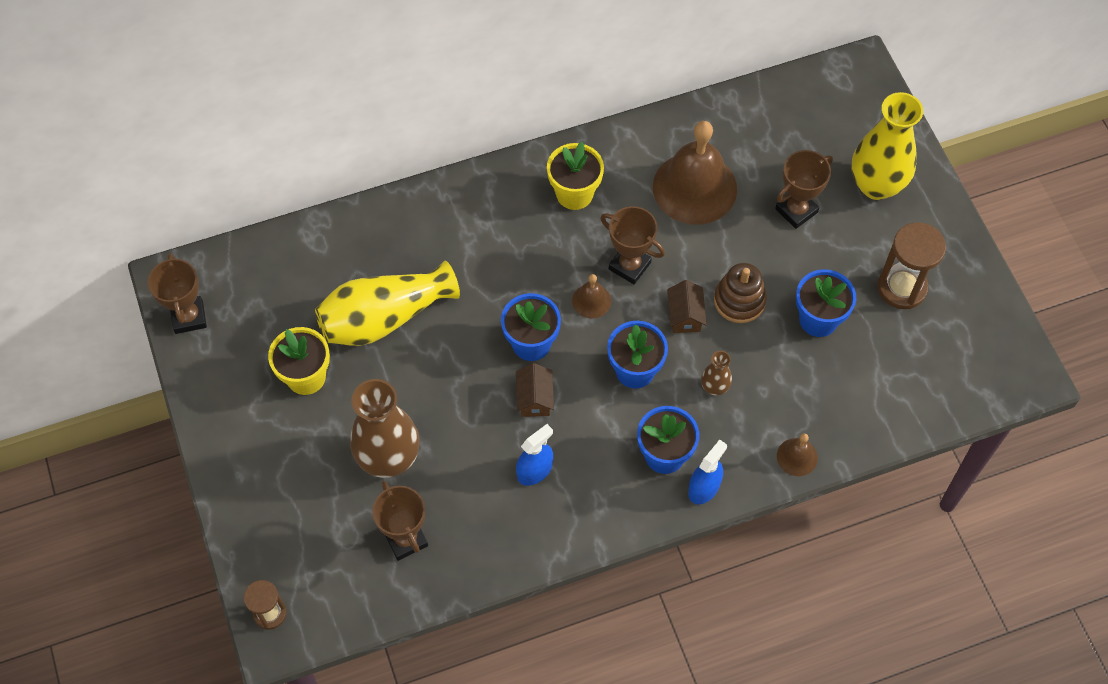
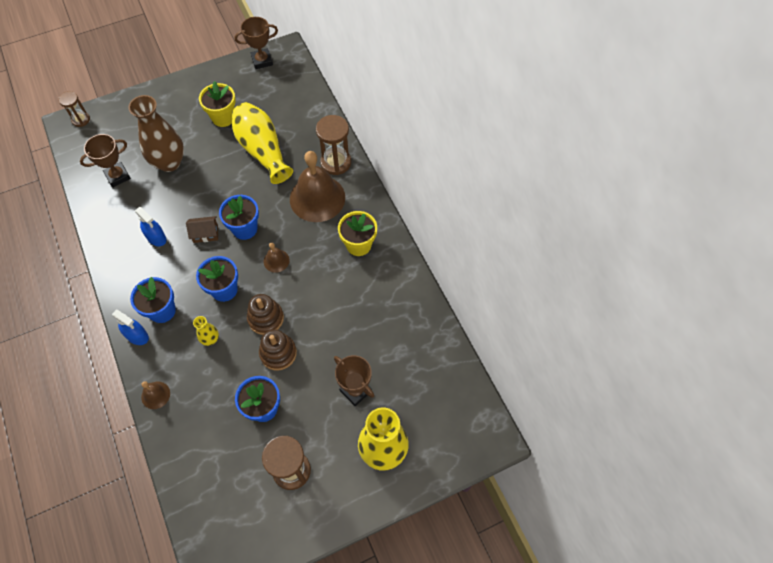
camera: 85 degrees right, 0 degrees up
(423, 215) = (336, 162): none -> brown hourglass
(629, 266) = (304, 282): brown trophy -> none
(685, 315) = (266, 318): brown house -> brown stacking toy
(694, 188) = (369, 320): brown bell -> brown bell (317, 198)
(714, 387) = (210, 339): brown vase -> yellow vase

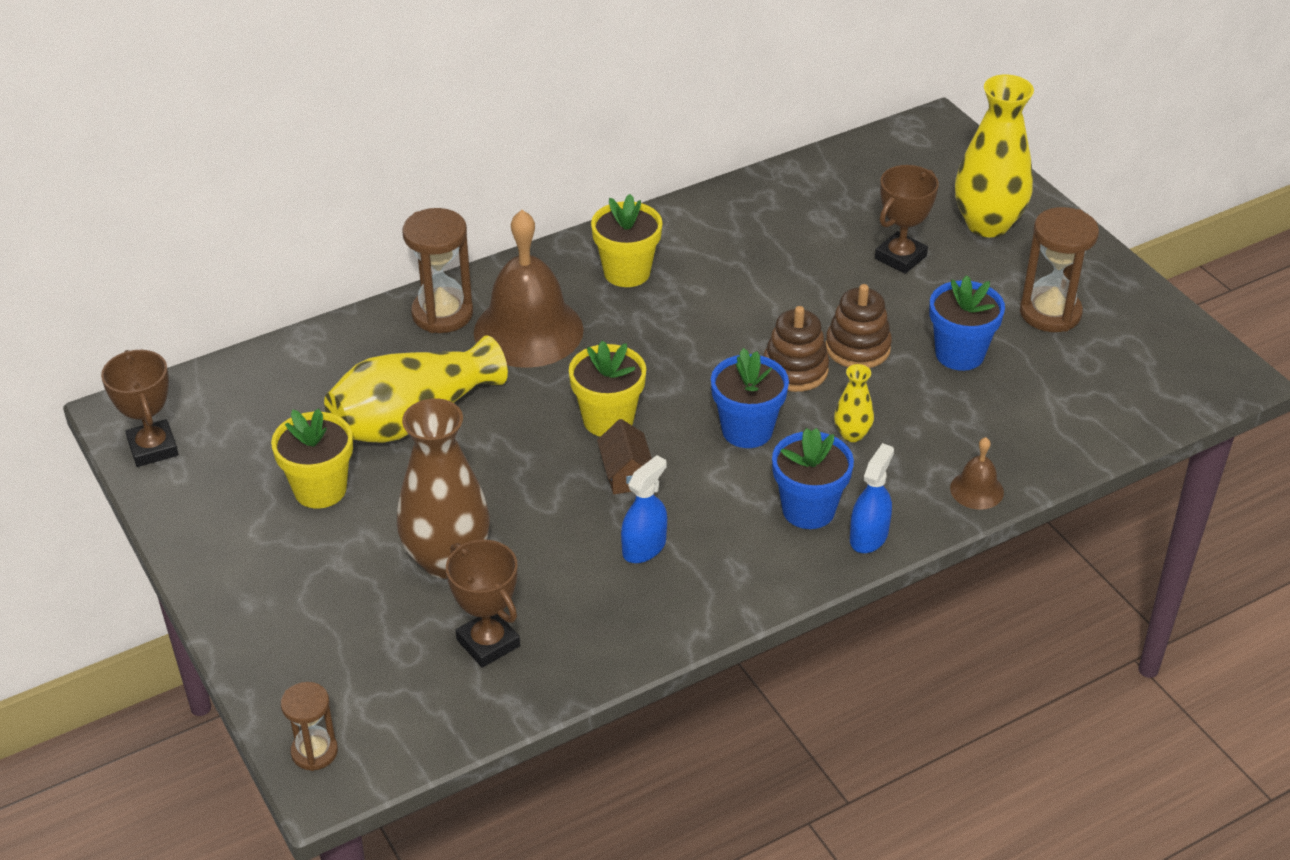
camera: 95 degrees left, 20 degrees down
(245, 229) = (608, 420): blue flower pot -> yellow flower pot
(276, 260) = (674, 370): brown bell -> none

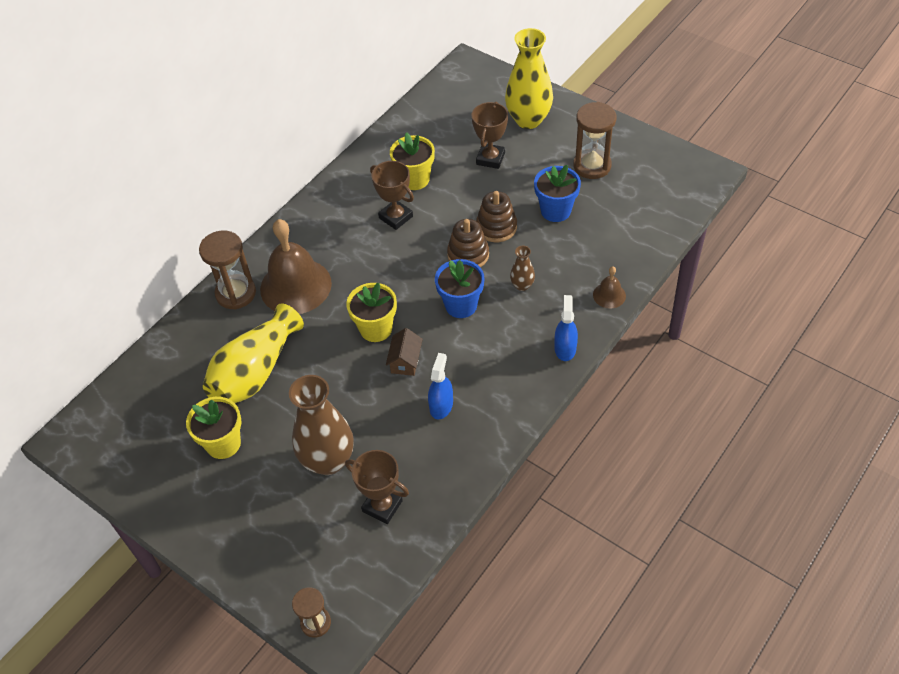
camera: 20 degrees left, 10 degrees up
(153, 448) = (99, 456): brown trophy -> brown trophy (396, 217)
(626, 474) = (405, 361): brown house -> brown house turned 45 degrees clockwise
(627, 272) = (335, 225): yellow flower pot -> yellow flower pot (415, 179)
(808, 510) = (522, 344): blue flower pot -> none
(852, 434) = (522, 285): yellow vase -> brown vase

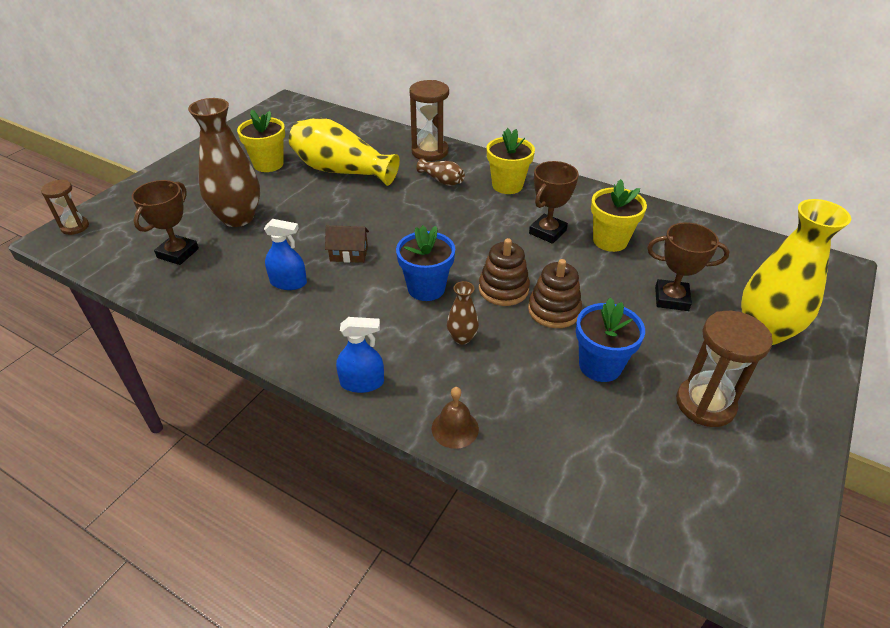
camera: 80 degrees right, 10 degrees down
(295, 286) = (442, 180): brown bell -> brown vase
(376, 329) = (391, 231): yellow flower pot -> yellow flower pot (507, 185)

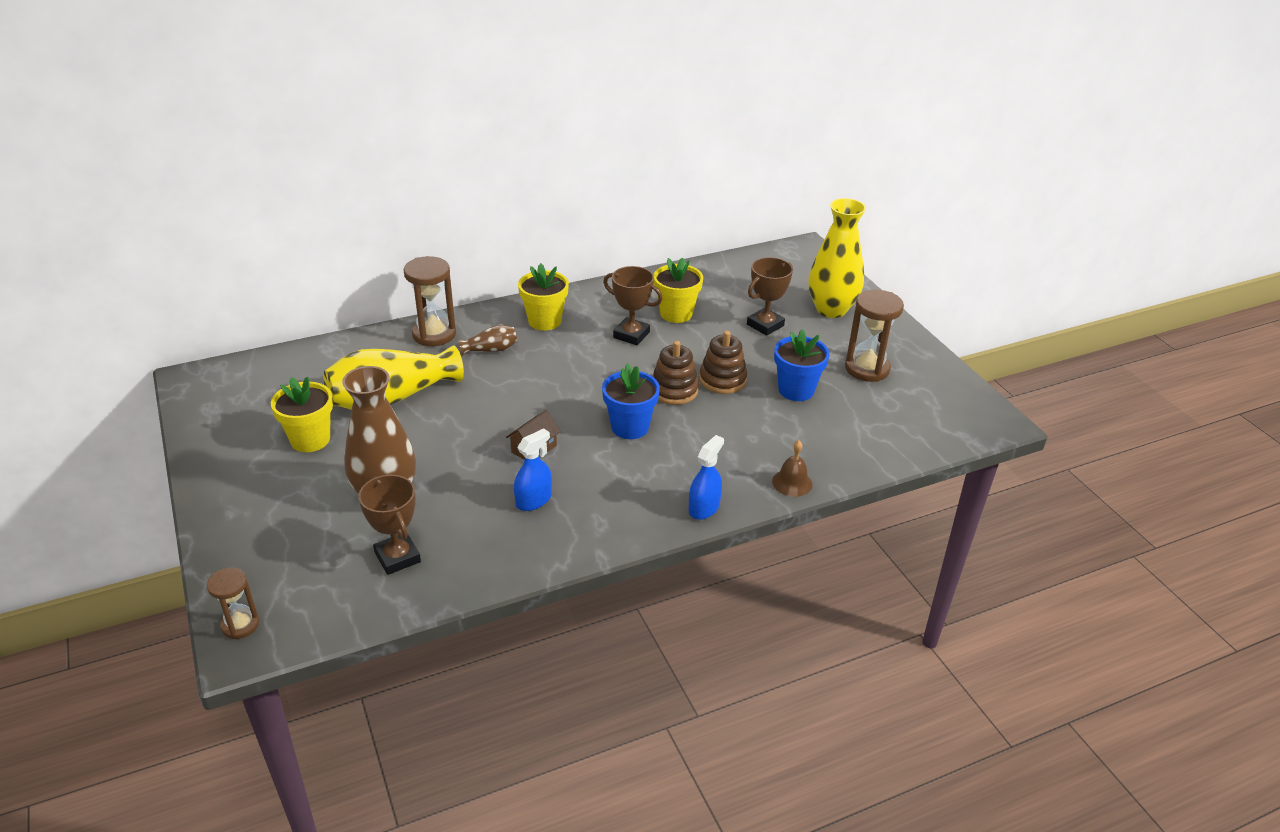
camera: 55 degrees left, 5 degrees down
(462, 338) = (706, 436): brown vase -> none
(547, 232) = (631, 335): brown trophy -> brown trophy turned 45 degrees counterclockwise

